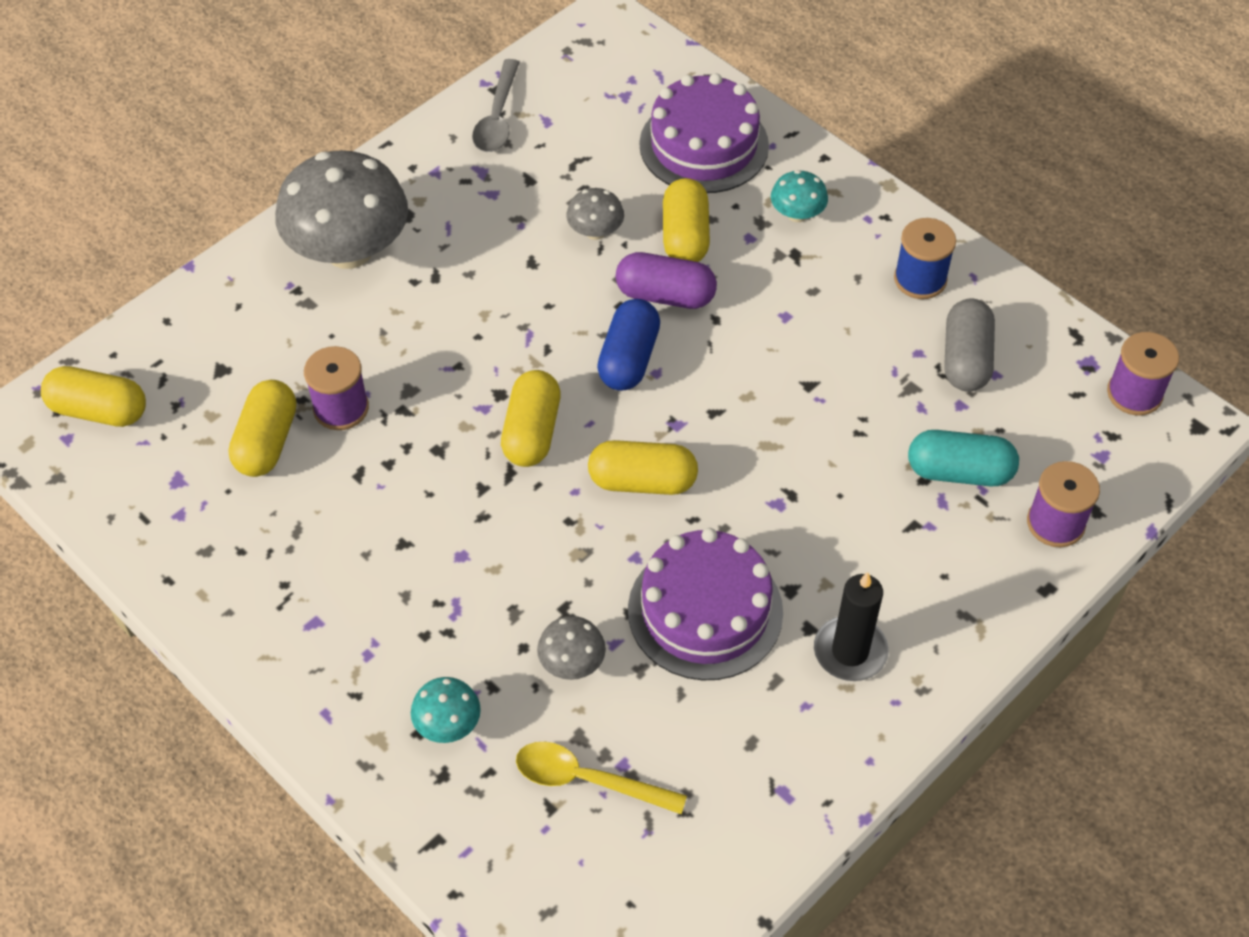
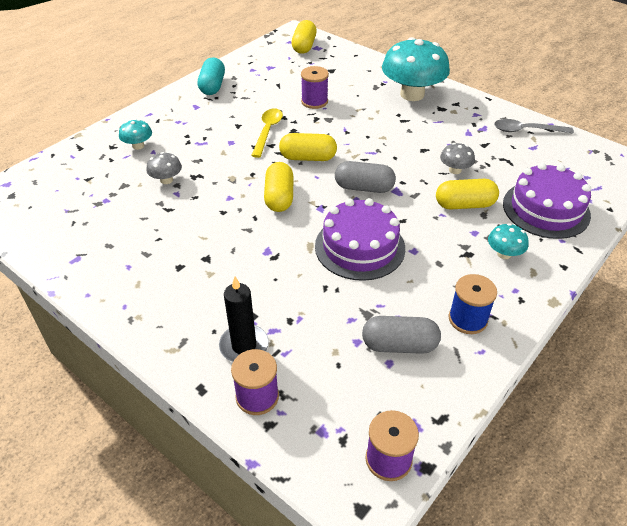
camera: 85 degrees right, 10 degrees down
(267, 442) = (292, 85): yellow capsule -> none
(349, 250) = (412, 94): grey mushroom -> turquoise mushroom
(587, 780) = (99, 189): yellow spoon -> yellow spoon (267, 131)
(628, 359) = (364, 187): blue capsule -> grey capsule
(665, 295) = (415, 199): purple capsule -> none
(705, 611) = (194, 224): purple cake -> purple cake (359, 247)
(850, 651) = (161, 285): black candle -> black candle (244, 346)
(959, 472) = (298, 340): turquoise capsule -> turquoise capsule (212, 86)

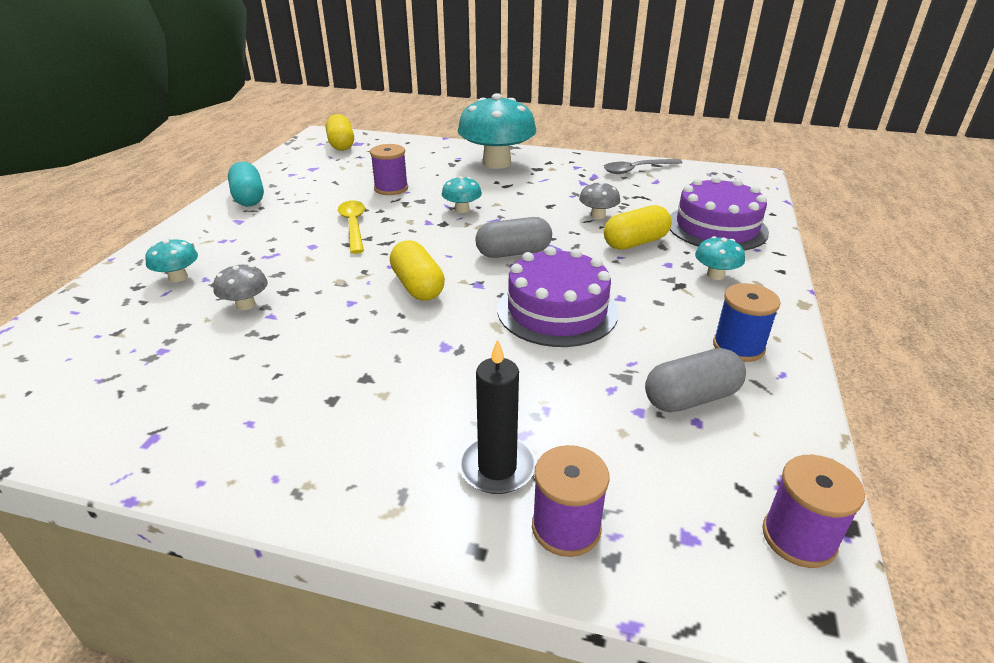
camera: 25 degrees left, 10 degrees down
(308, 158) = (423, 240): yellow capsule -> none
(353, 136) = (462, 209): none -> turquoise mushroom

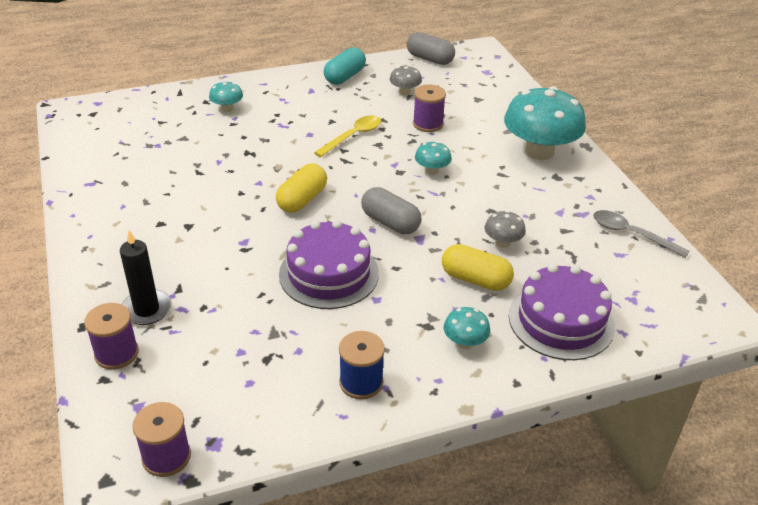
camera: 55 degrees right, 5 degrees up
(246, 305) = (221, 147): grey mushroom -> grey mushroom (405, 92)
(341, 144) = (474, 66): yellow capsule -> none
(691, 398) = (274, 373): grey capsule -> grey capsule (430, 59)

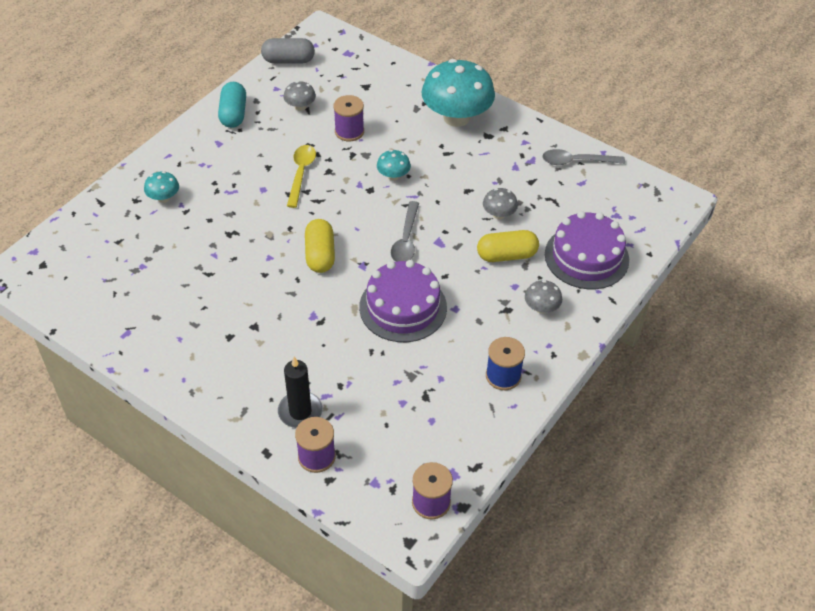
camera: 35 degrees left, 10 degrees up
(390, 222) = (406, 240): grey capsule -> grey spoon
(465, 342) = (541, 308): turquoise mushroom -> grey mushroom

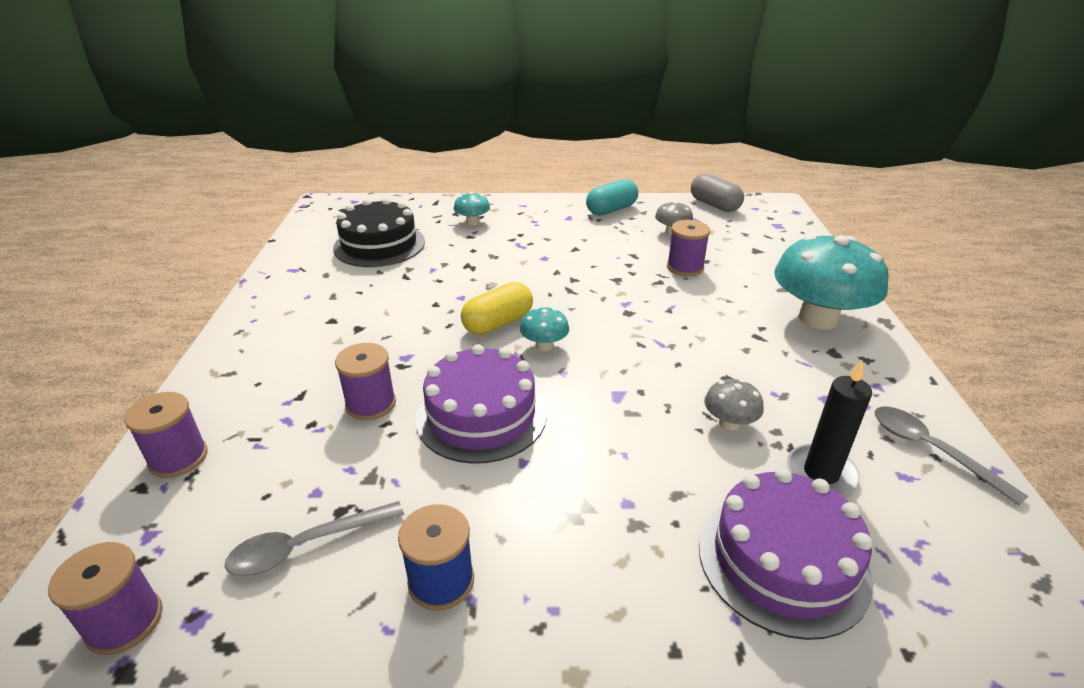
camera: 55 degrees right, 15 degrees down
(140, 268) = (379, 245): none -> black cake
(300, 411) = (249, 412): black candle -> black candle (821, 473)
(301, 174) = (591, 267): yellow spoon -> none
(346, 351) = (371, 404): none -> purple spool
(393, 176) = (668, 317): turquoise mushroom -> turquoise mushroom (544, 345)
(406, 240) = (589, 368): grey spoon -> grey spoon (306, 545)
(506, 255) = (671, 466): yellow capsule -> none
(541, 308) = (619, 557): grey mushroom -> none

